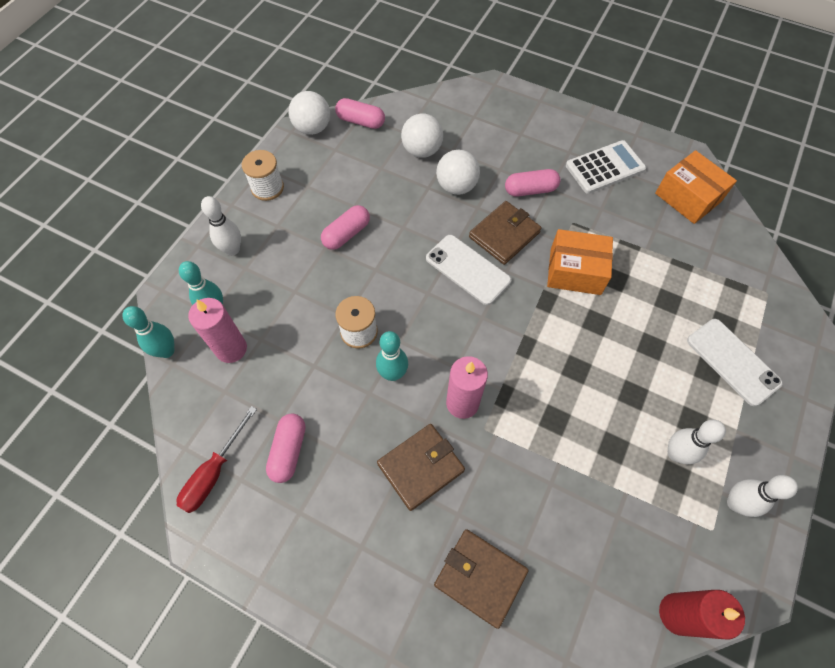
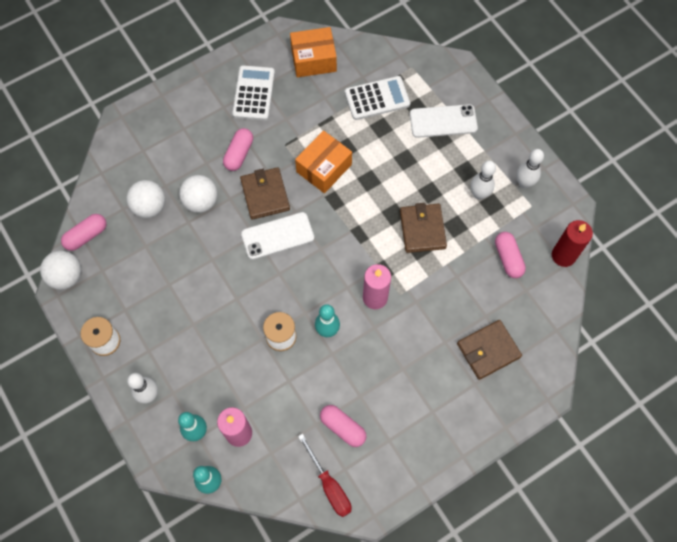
camera: 60 degrees left, 5 degrees up
(346, 234) = (191, 303): pink capsule -> pink capsule (508, 258)
(421, 467) = (403, 348): brown wallet -> brown wallet (422, 229)
(698, 278) = (377, 98): none -> white calculator

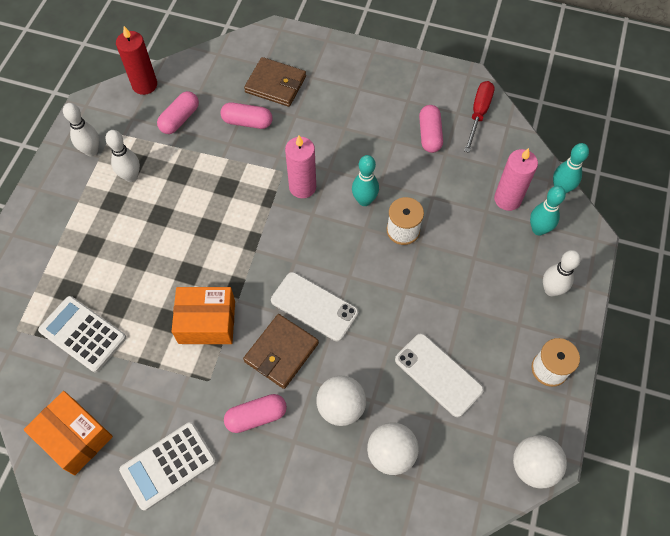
camera: 130 degrees left, 5 degrees down
(86, 236) = (478, 489): pink capsule -> pink capsule (247, 122)
(422, 229) = (204, 196): brown wallet -> none
(443, 121) = (68, 256): white phone -> white phone (438, 375)

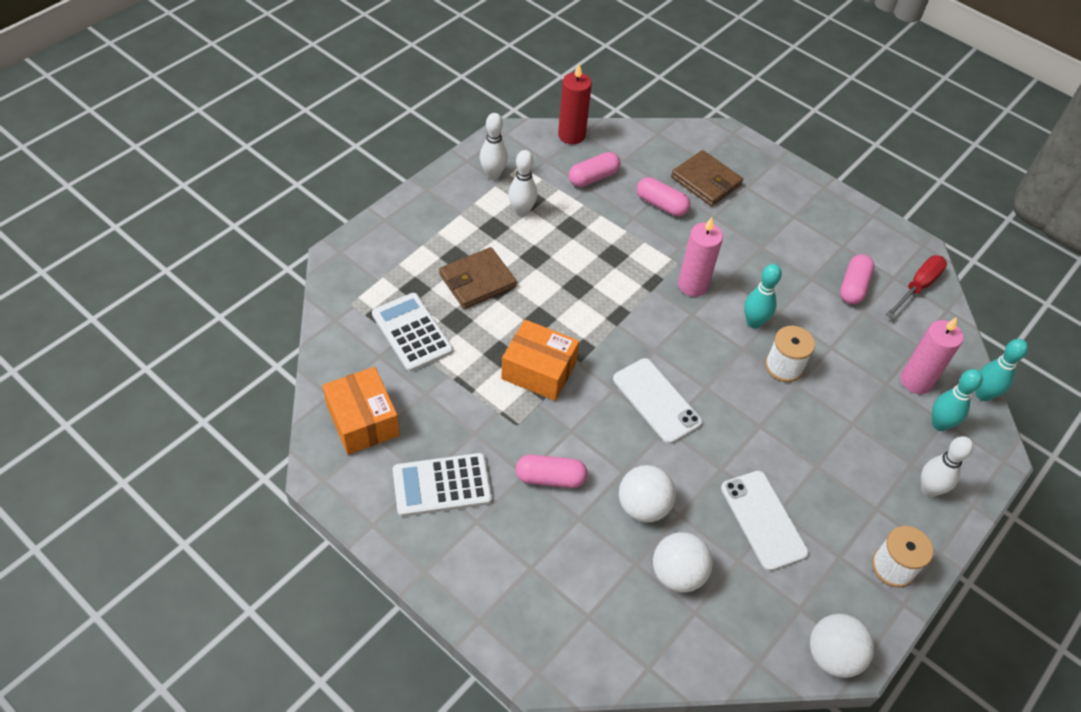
camera: 20 degrees right, 10 degrees down
(281, 352) = (602, 429): brown wallet -> brown wallet (477, 281)

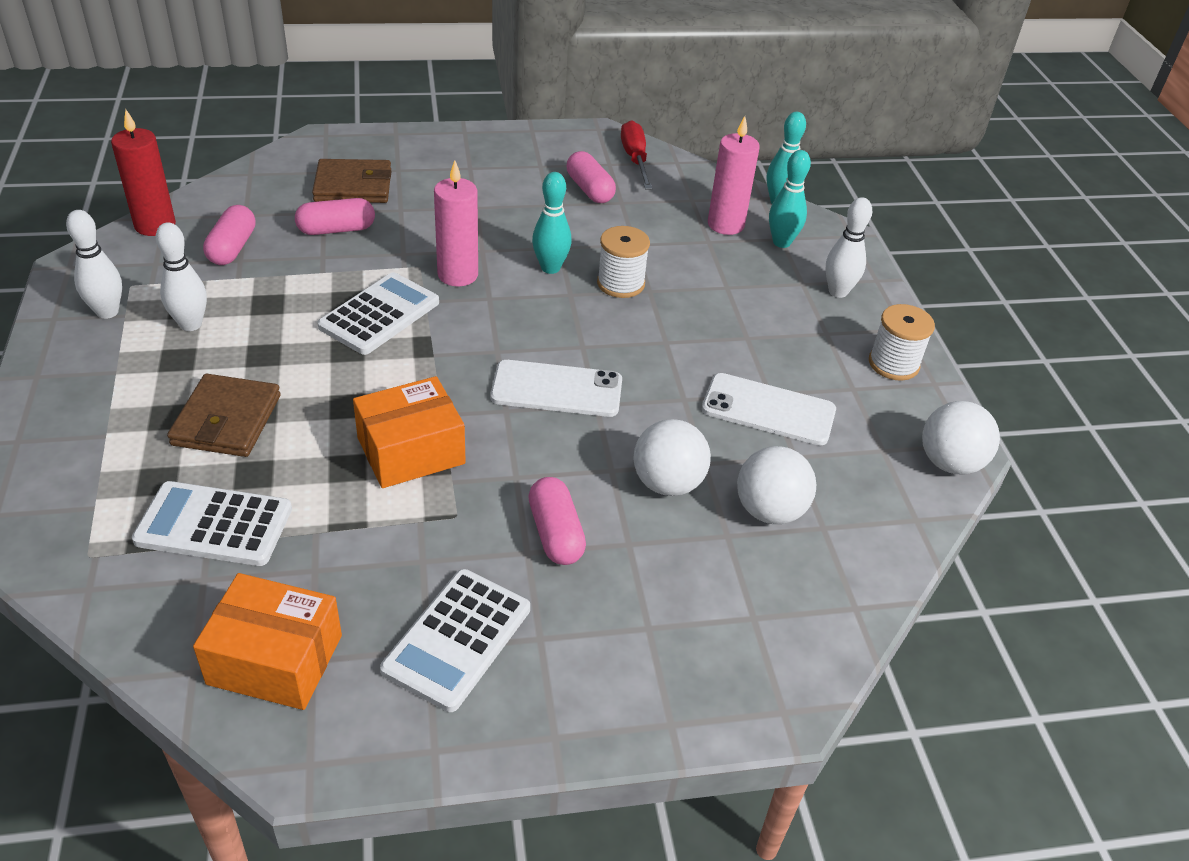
camera: 50 degrees left, 10 degrees down
(550, 478) = (555, 533): pink capsule -> pink capsule turned 60 degrees counterclockwise
(619, 277) = (379, 314): none -> white calculator

